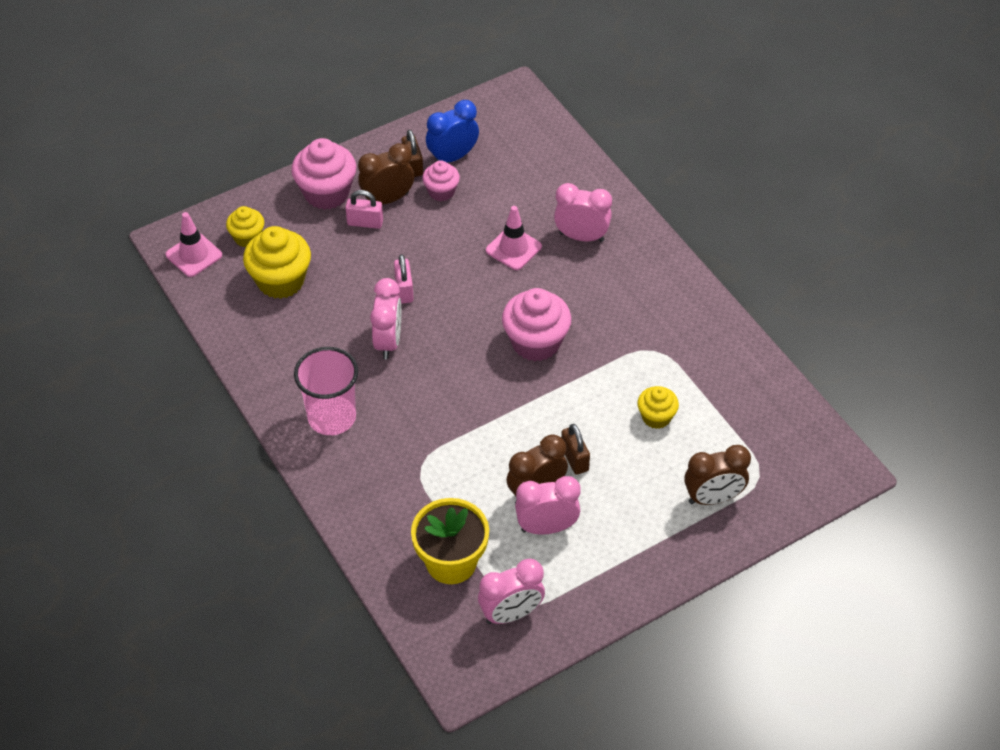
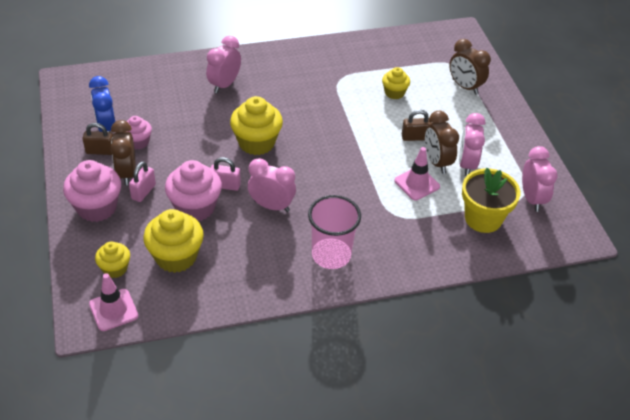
camera: 75 degrees left, 5 degrees down
(489, 298) = (256, 142): none -> yellow cupcake
(513, 248) = (216, 119): pink traffic cone -> pink traffic cone (417, 184)
(536, 342) = (308, 130): pink cupcake -> pink cupcake (195, 207)
(713, 498) = (465, 87): brown clock -> brown clock turned 135 degrees clockwise

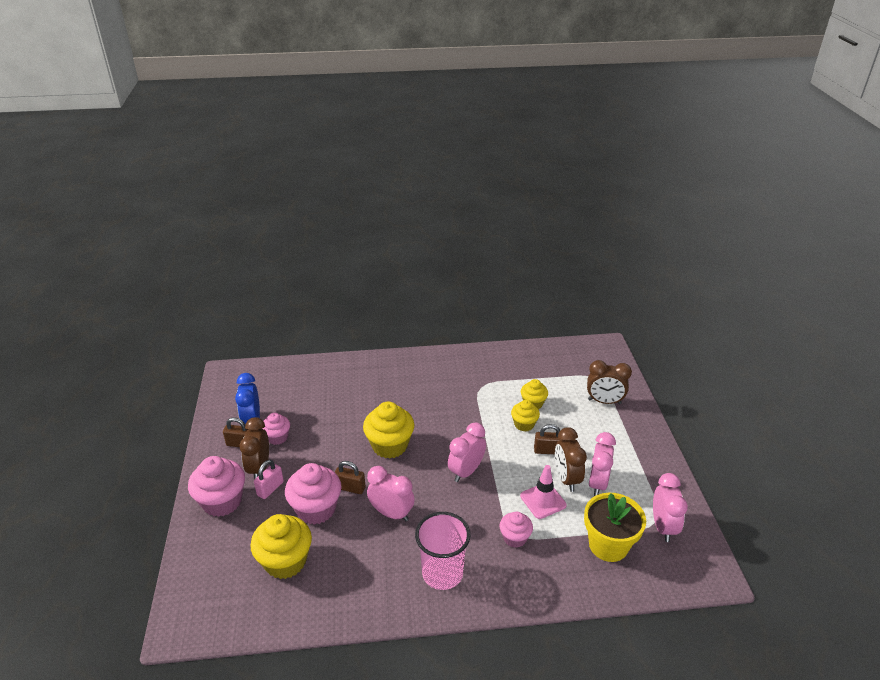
camera: 10 degrees right, 10 degrees down
(113, 310) = (209, 616): pink traffic cone -> none
(115, 268) = (223, 569): yellow cupcake -> yellow cupcake (524, 424)
(224, 85) = (371, 386): pink clock -> pink clock (466, 471)
(225, 185) = (350, 488): pink padlock -> brown padlock
(395, 219) = (515, 538): none -> pink cupcake
(465, 87) = (604, 401): brown clock -> brown clock turned 45 degrees counterclockwise

